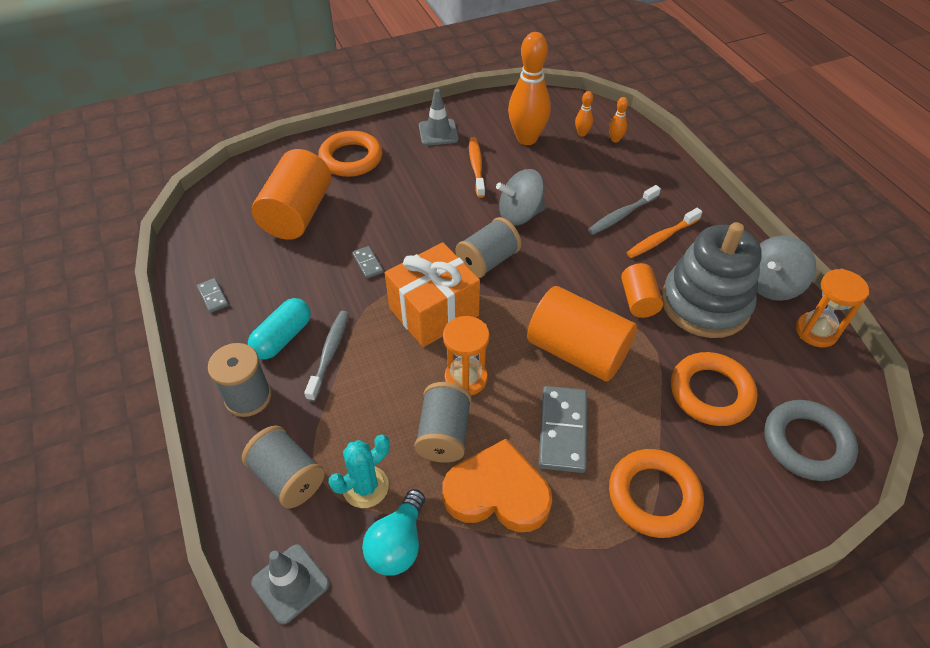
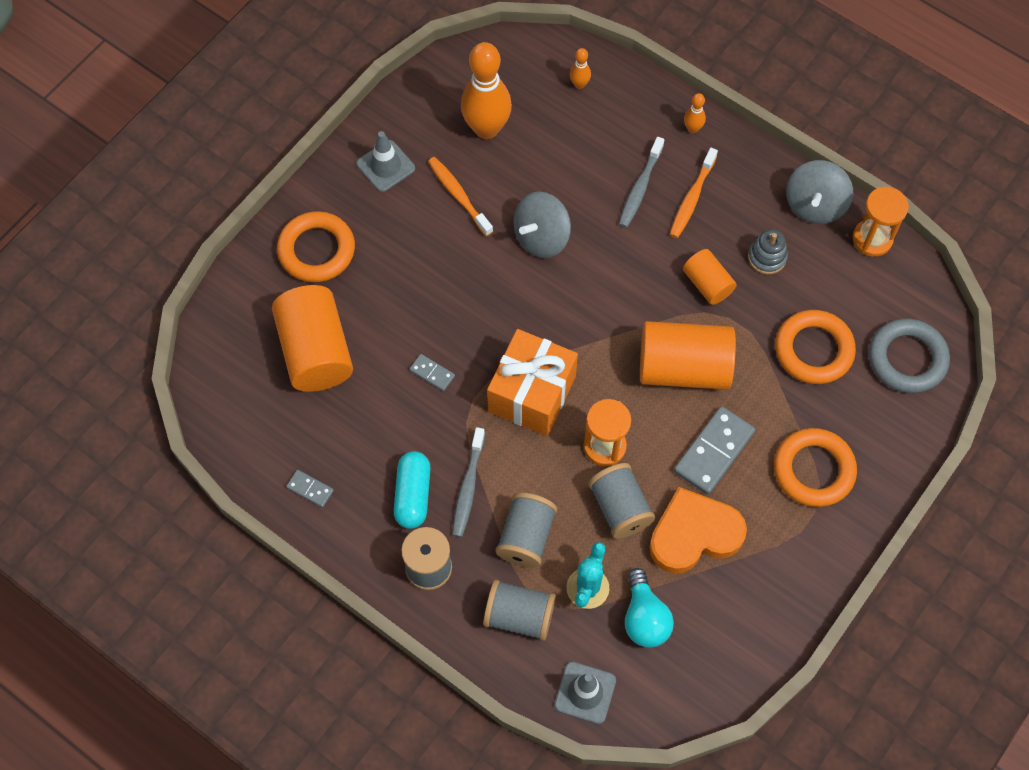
camera: 30 degrees left, 15 degrees up
(329, 353) = (468, 487): grey toothbrush -> grey toothbrush turned 150 degrees counterclockwise
(487, 261) = (545, 311): grey spool -> grey spool (526, 537)
(562, 430) = (713, 452): grey domino -> grey domino turned 60 degrees clockwise
(582, 133) = (540, 92): orange bowling pin -> orange bowling pin (692, 128)
(705, 304) = (767, 257): grey stacking toy -> grey stacking toy, size x0.43

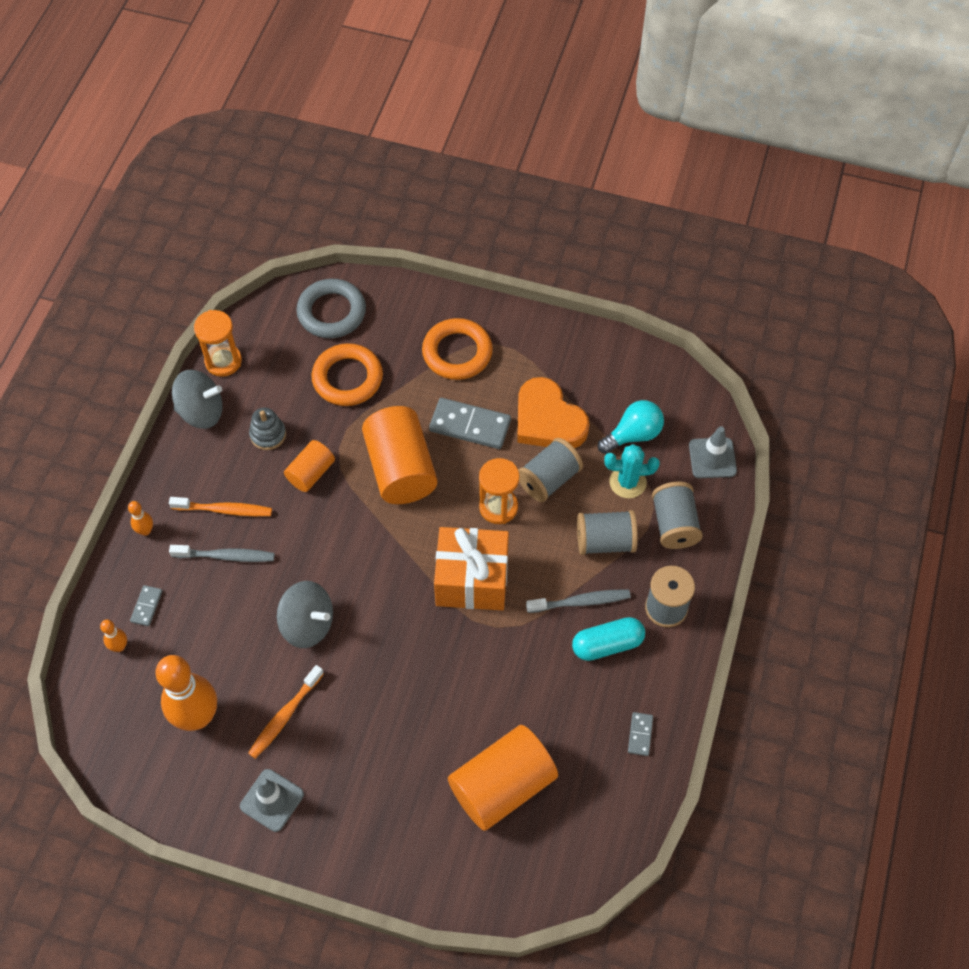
camera: 110 degrees left, 5 degrees down
(316, 250) = (392, 831): orange ring -> none
(432, 373) = (484, 671): grey domino -> grey domino (147, 606)

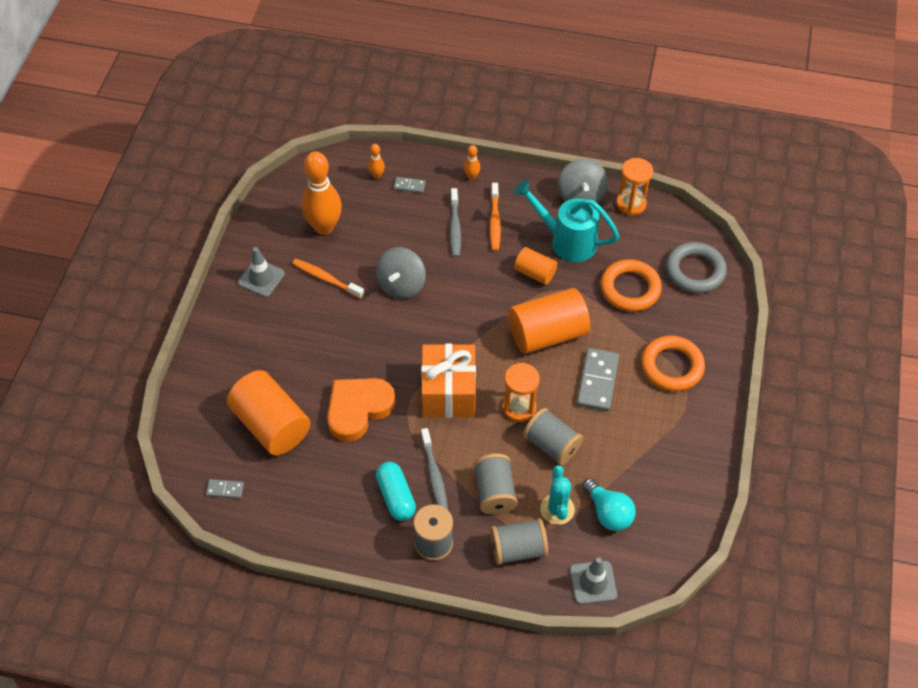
camera: 85 degrees right, 5 degrees down
(268, 435) = (566, 241): grey stacking toy -> turquoise watering can
(548, 420) = (613, 442): orange heart -> orange heart (358, 409)
(640, 734) = (315, 524): grey domino -> grey domino (225, 489)

